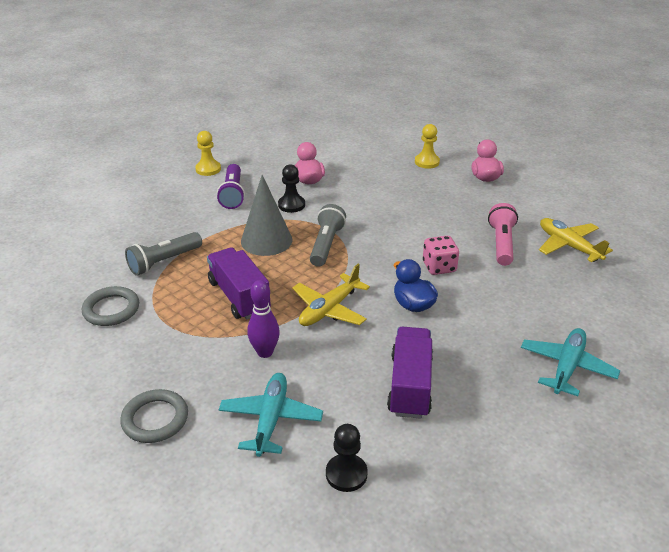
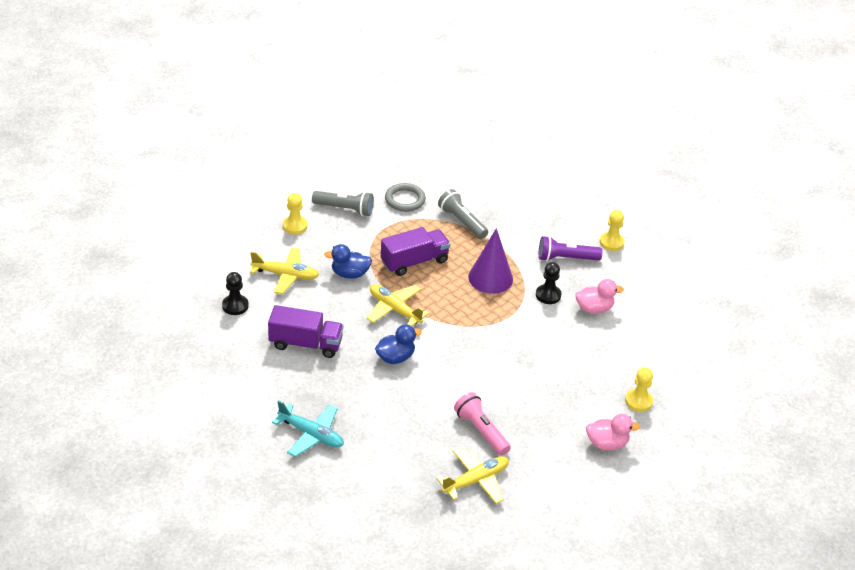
camera: 90 degrees right, 5 degrees up
(155, 419) = (295, 226): grey ring -> yellow pawn
(265, 352) = (350, 274): purple bowling pin -> blue duck
(266, 240) = (490, 278): grey cone -> purple cone
(271, 419) = (286, 275): turquoise plane -> yellow plane
(326, 245) = (483, 313): grey flashlight -> grey flashlight (344, 209)
(439, 267) = (446, 381): pink dice -> none
(501, 243) = (481, 431): pink flashlight -> pink flashlight turned 135 degrees counterclockwise

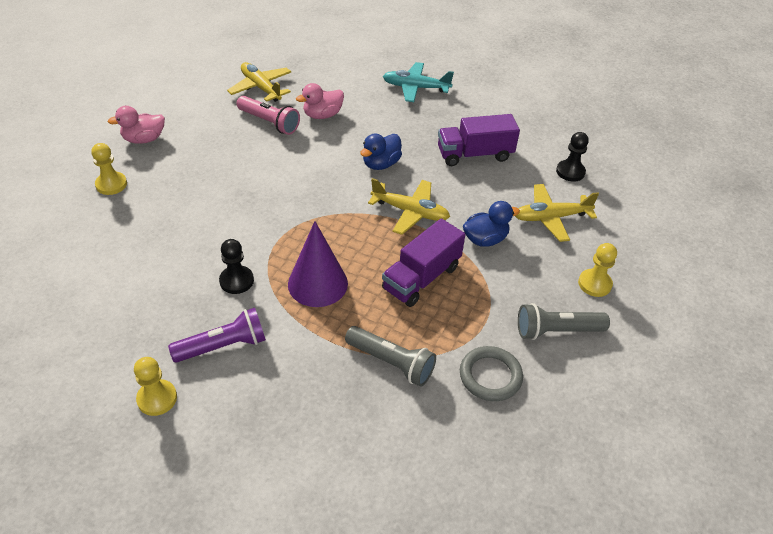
camera: 160 degrees right, 5 degrees up
(476, 480) = (261, 87): yellow plane -> yellow plane turned 105 degrees clockwise
(594, 309) = (173, 279): pink duck -> pink duck (322, 115)

